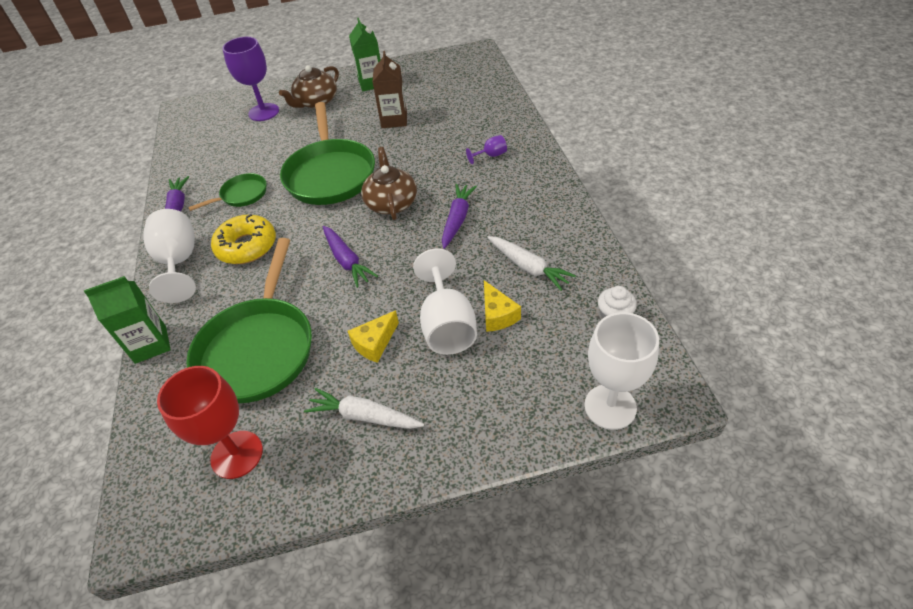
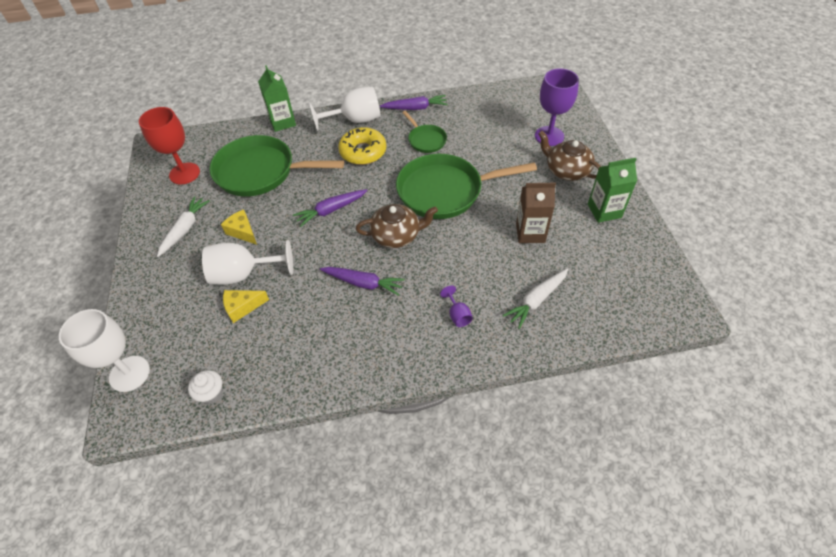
camera: 90 degrees right, 5 degrees up
(528, 267) = (288, 334): white carrot -> white carrot (536, 300)

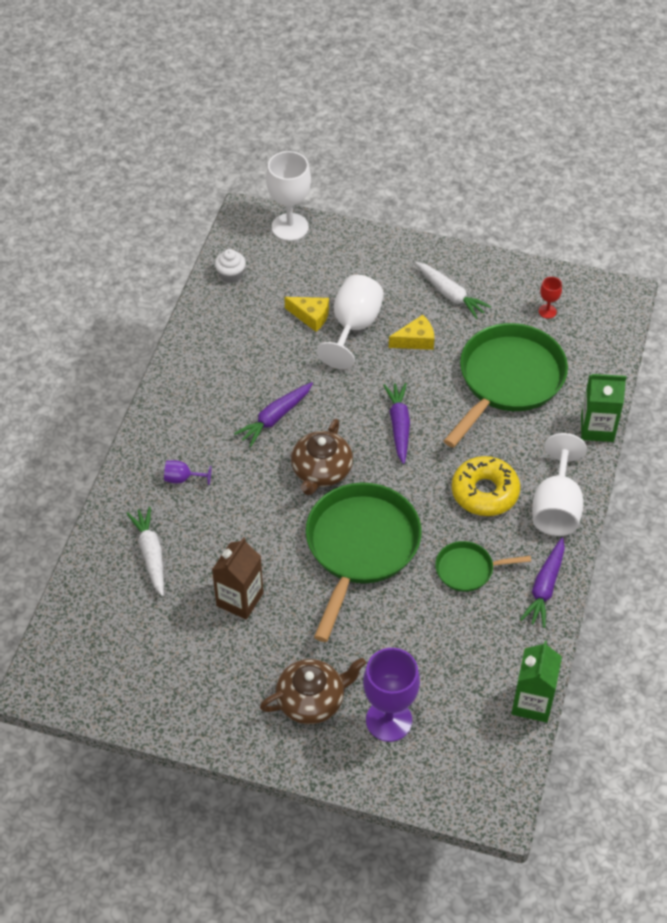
camera: 115 degrees right, 0 degrees up
(184, 173) = (547, 311): red goblet -> red goblet, size x0.47
(242, 307) = (311, 316): yellow cheese -> yellow cheese turned 105 degrees clockwise
(604, 211) = (219, 697): green carton -> green carton (532, 702)

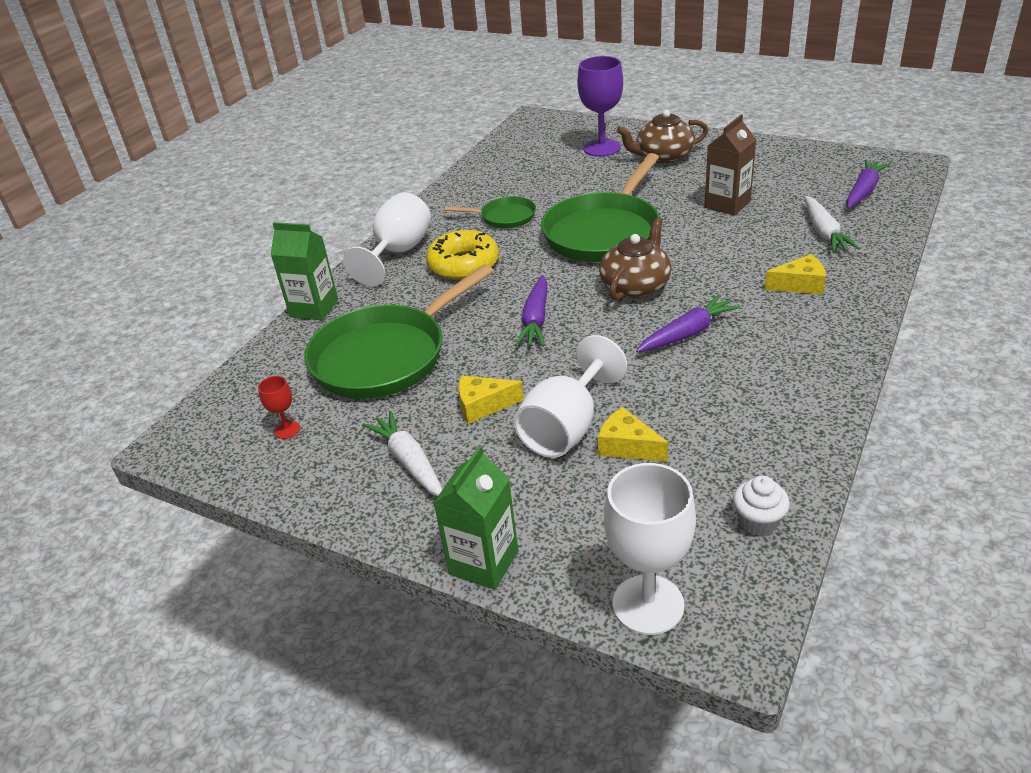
camera: 165 degrees left, 15 degrees down
(182, 479) = (800, 285): purple goblet -> yellow cheese
(532, 702) = (485, 154): green carton -> green carton (483, 562)
(545, 587) = (440, 206): purple carrot -> purple carrot (863, 191)

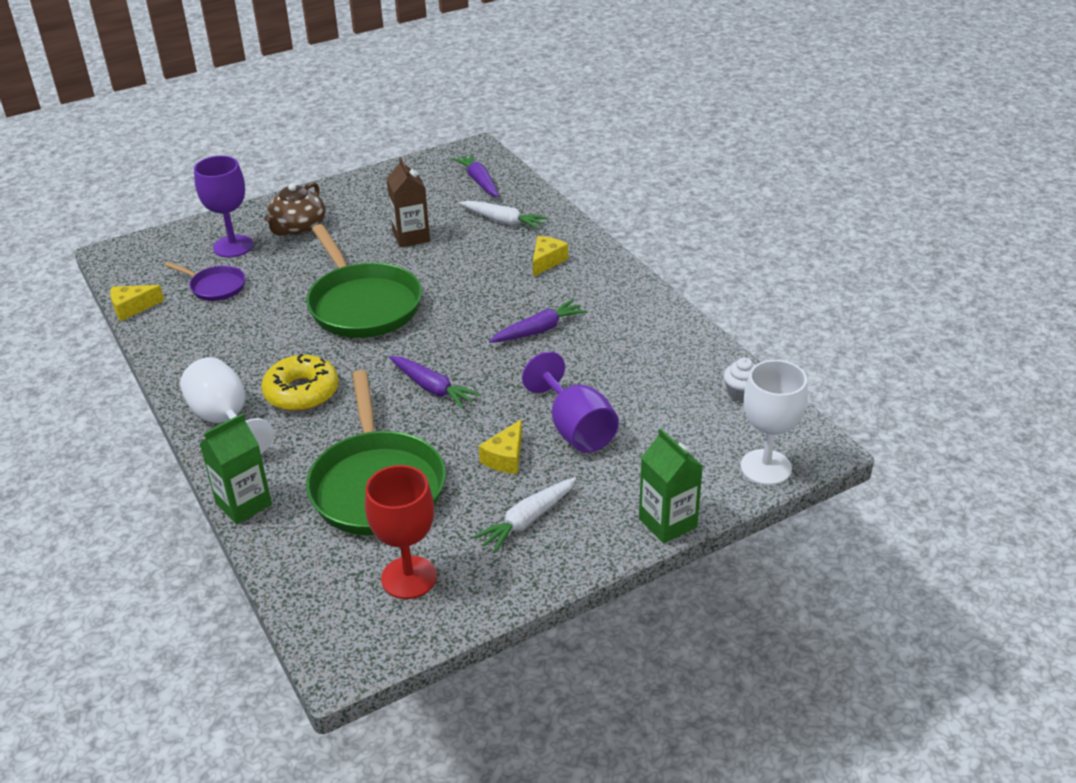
camera: 60 degrees left, 0 degrees up
(287, 430) = (409, 577): red goblet -> red goblet, size x2.14
(409, 462) = (527, 520): white carrot -> white carrot turned 45 degrees counterclockwise
(504, 217) = (261, 341): green pan -> none
(545, 168) = (215, 287): none -> purple pan
(566, 428) = (576, 429): white goblet -> purple goblet
(627, 446) = (624, 411): yellow cheese -> yellow cheese (132, 308)
(636, 285) = (454, 324): brown teapot -> none
(687, 333) = (539, 330): purple carrot -> purple carrot turned 60 degrees clockwise

